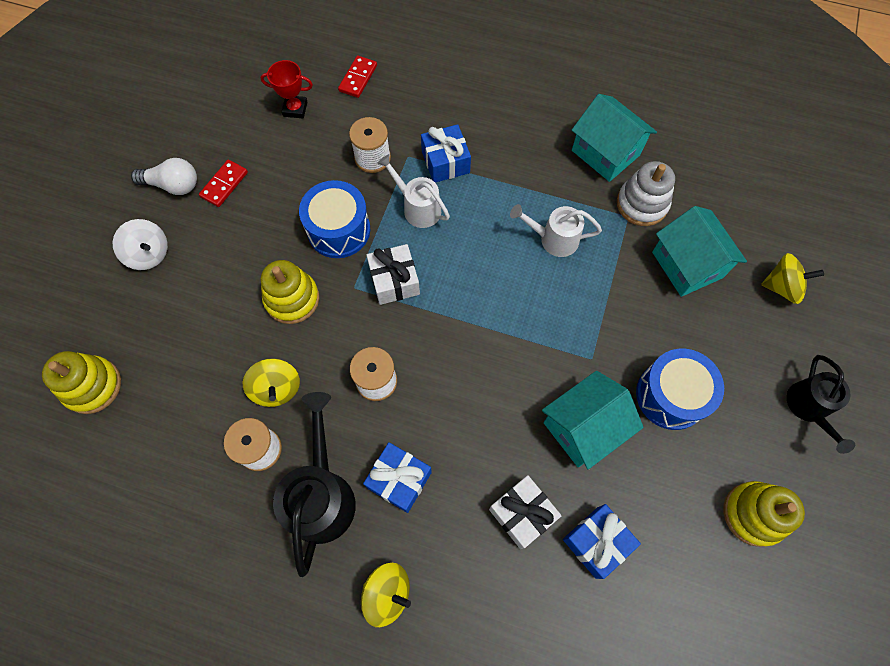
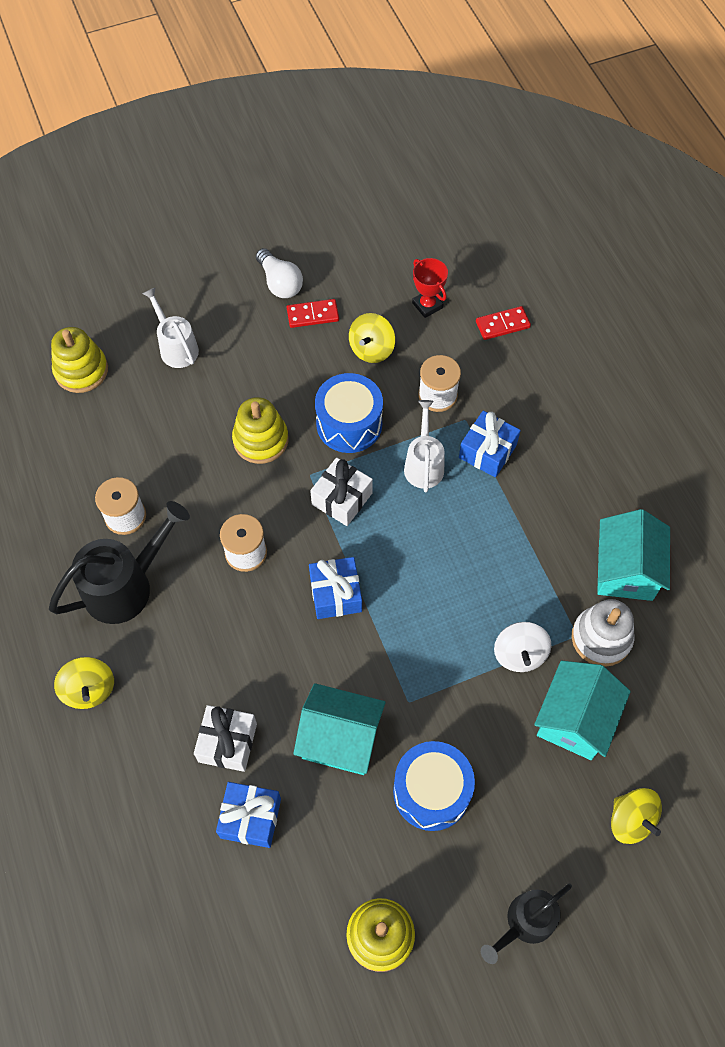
camera: 50 degrees right, 5 degrees down
(149, 254) = (210, 317): white spinning top -> white spinning top (519, 654)
(276, 388) = (180, 489): yellow spinning top -> yellow spinning top (371, 349)
(399, 480) = (181, 631): blue gift -> blue gift (336, 594)
(553, 239) = (494, 590): white watering can -> white watering can (176, 347)

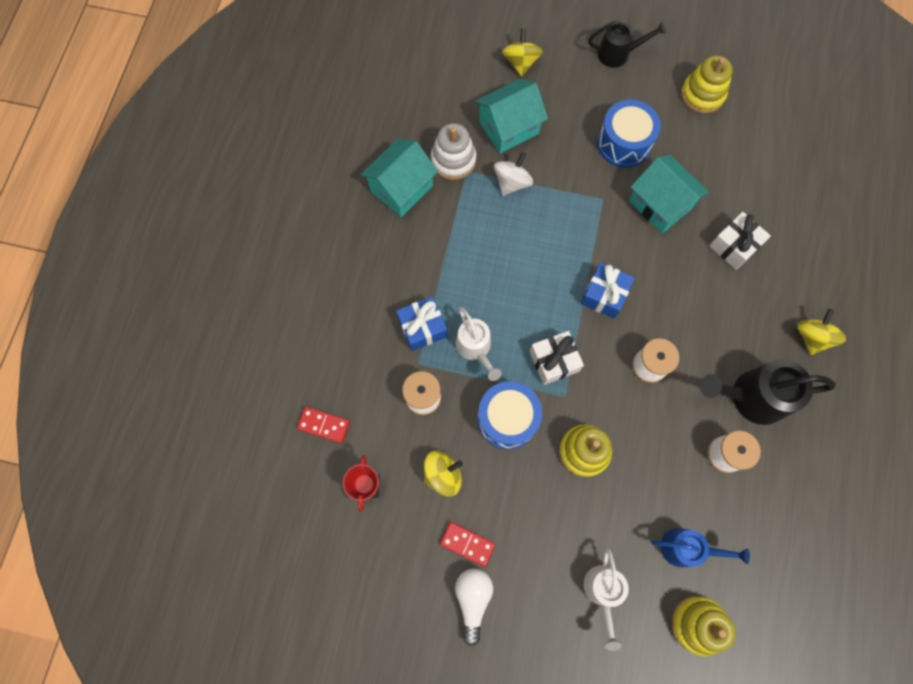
camera: 145 degrees left, 10 degrees up
(121, 419) = (686, 548): none -> blue watering can
(250, 818) = (743, 195): blue gift -> none
(424, 464) = (475, 348): white watering can -> white watering can turned 60 degrees counterclockwise

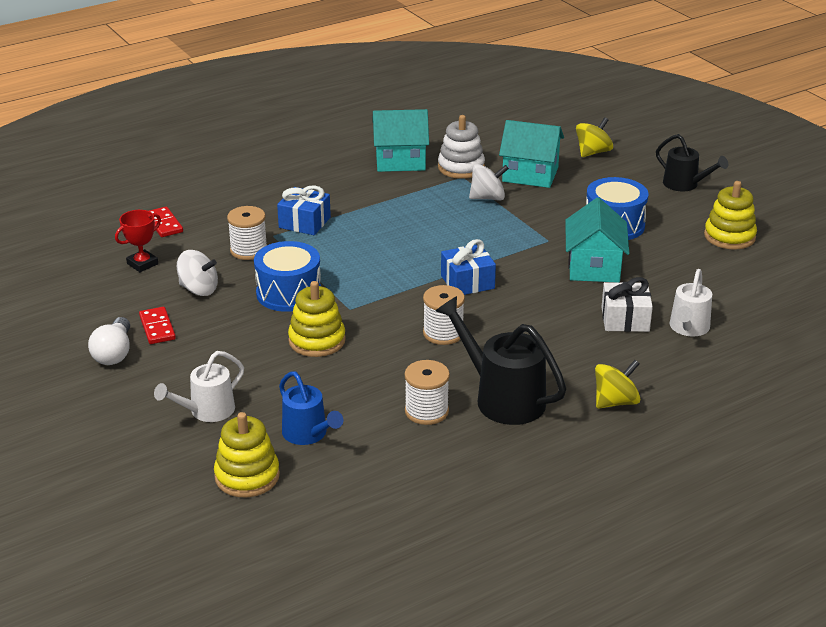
camera: 45 degrees right, 40 degrees down
(443, 475) = (199, 289): yellow spinning top -> white spinning top
(473, 599) = (114, 353): white light bulb -> white light bulb turned 135 degrees clockwise
(475, 348) = (324, 251): white watering can -> white watering can (688, 328)
(554, 361) = (371, 288): white gift -> none

